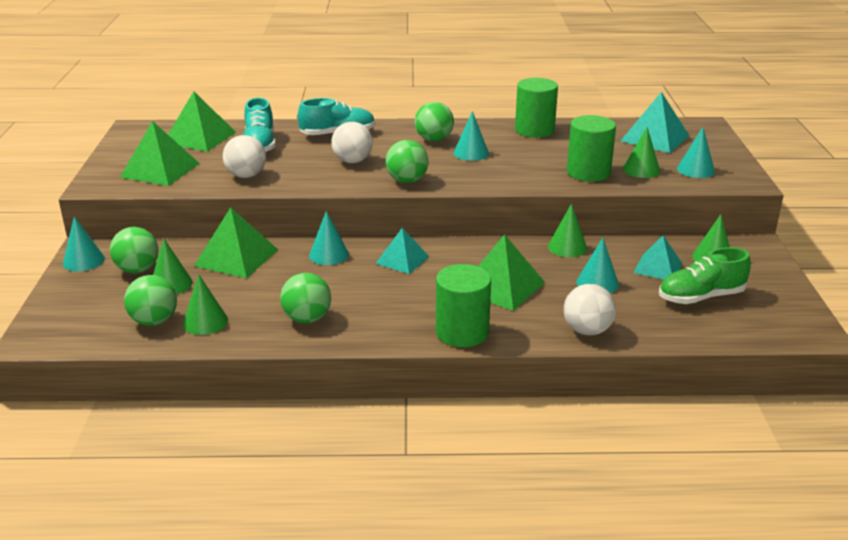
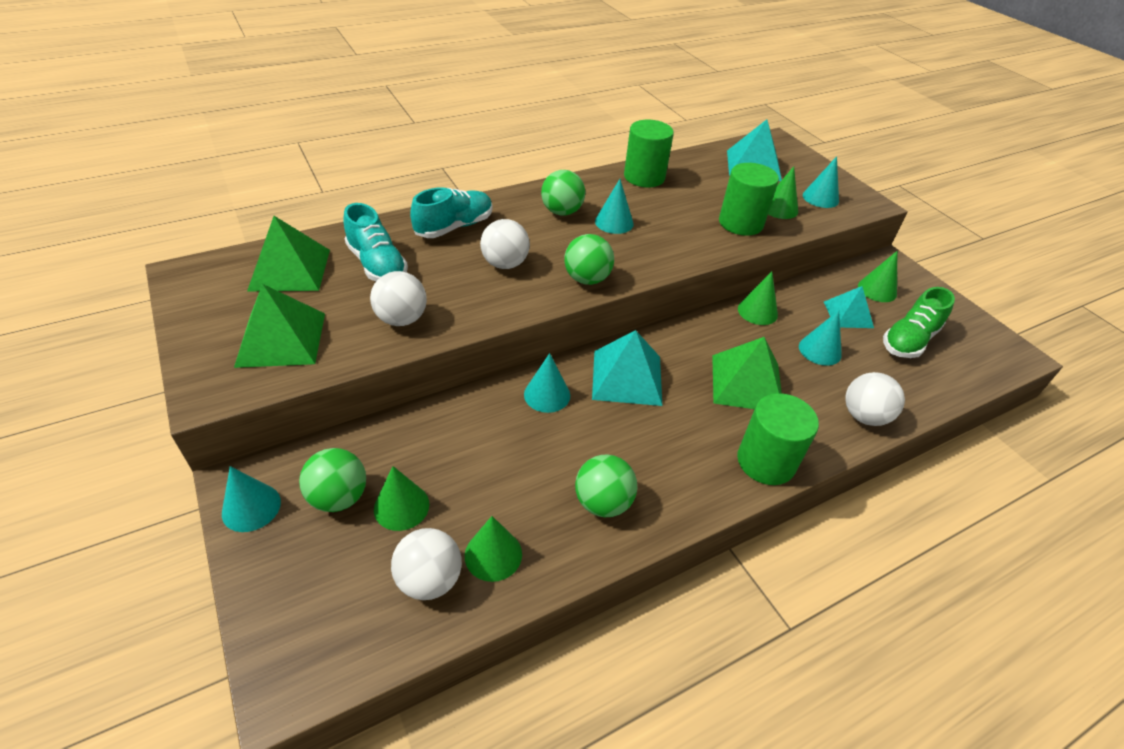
camera: 30 degrees left, 15 degrees up
(154, 321) = (429, 579): green ball -> white ball
(236, 257) = (447, 433): green pyramid -> none
(402, 260) = (627, 377): turquoise pyramid -> turquoise pyramid, size x1.54

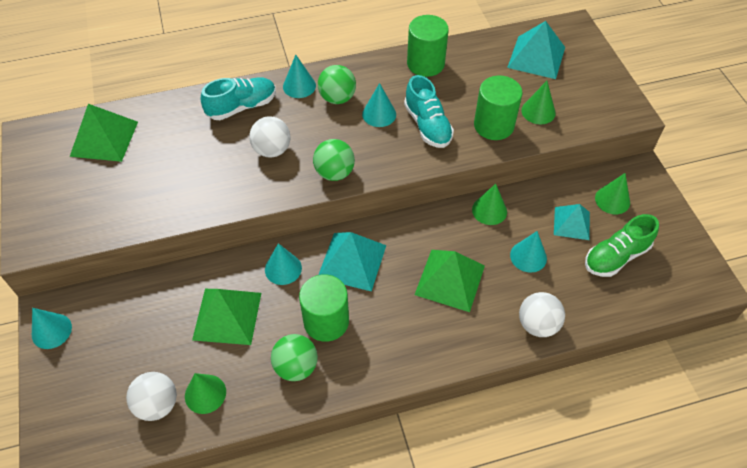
camera: 15 degrees right, 10 degrees up
(281, 339) = (86, 204): green pyramid -> green pyramid (227, 316)
(339, 497) = (111, 332): green ball -> none
(377, 264) = (171, 140): turquoise shoe -> turquoise shoe (427, 125)
(401, 506) = (151, 346): green cone -> none
(402, 319) = (177, 196): white ball -> none
(766, 461) = (436, 352): green cylinder -> green cylinder (326, 321)
(820, 198) = (584, 102): turquoise cone -> turquoise cone (299, 86)

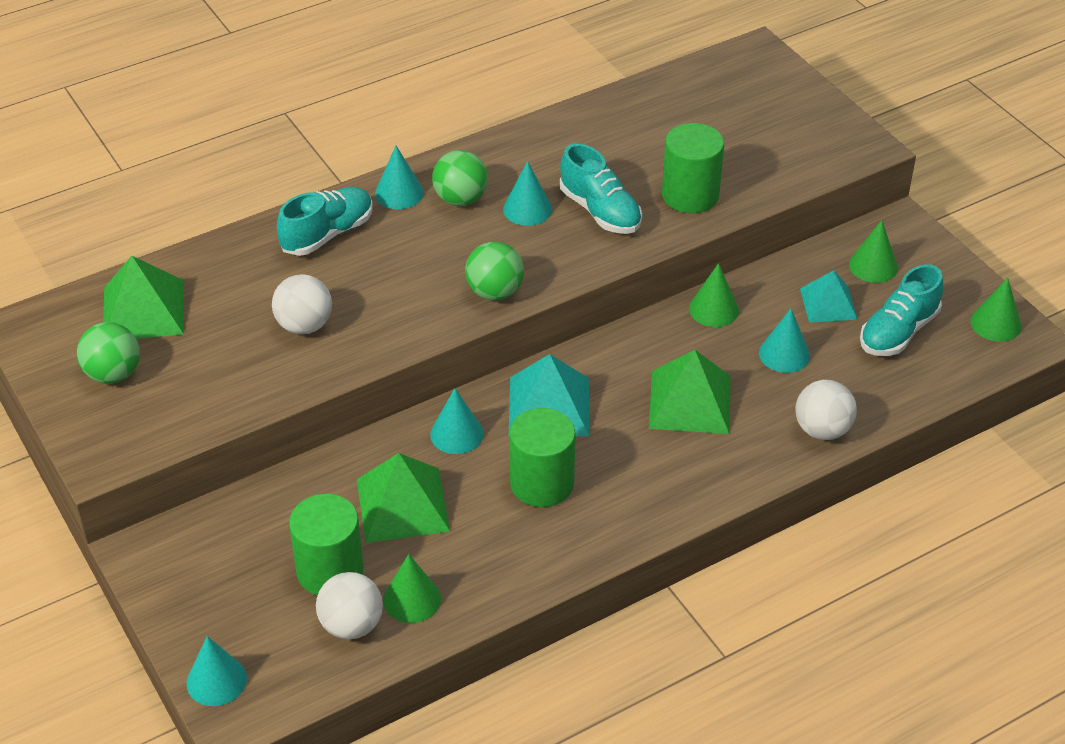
camera: 15 degrees left, 10 degrees down
(51, 331) = (159, 573): turquoise cone -> turquoise cone (216, 680)
(272, 150) = (395, 280): white ball -> white ball (304, 325)
(296, 367) = (522, 543): green ball -> green ball (113, 374)
(425, 64) = (568, 133): green cylinder -> green cylinder (330, 571)
(536, 57) = (718, 99): turquoise pyramid -> none
(538, 111) = (744, 167): green cone -> green cone (995, 323)
(616, 256) = (898, 332): green shoe -> turquoise shoe

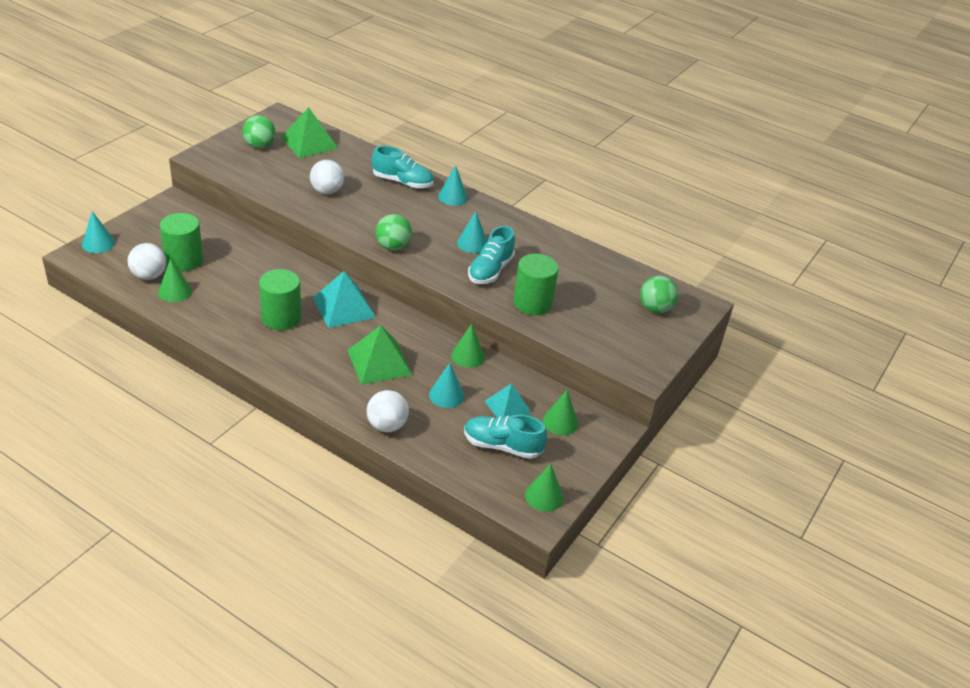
camera: 60 degrees right, 5 degrees down
(402, 504) = (241, 273): green pyramid -> none
(456, 434) = (304, 279): turquoise cone -> none
(460, 199) = (463, 218): green ball -> green ball (655, 309)

